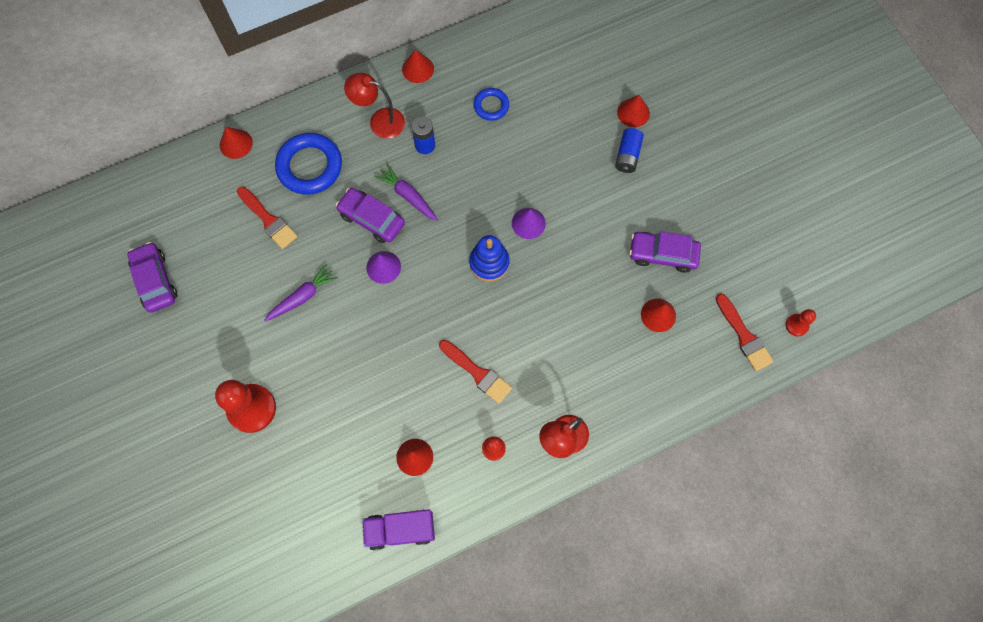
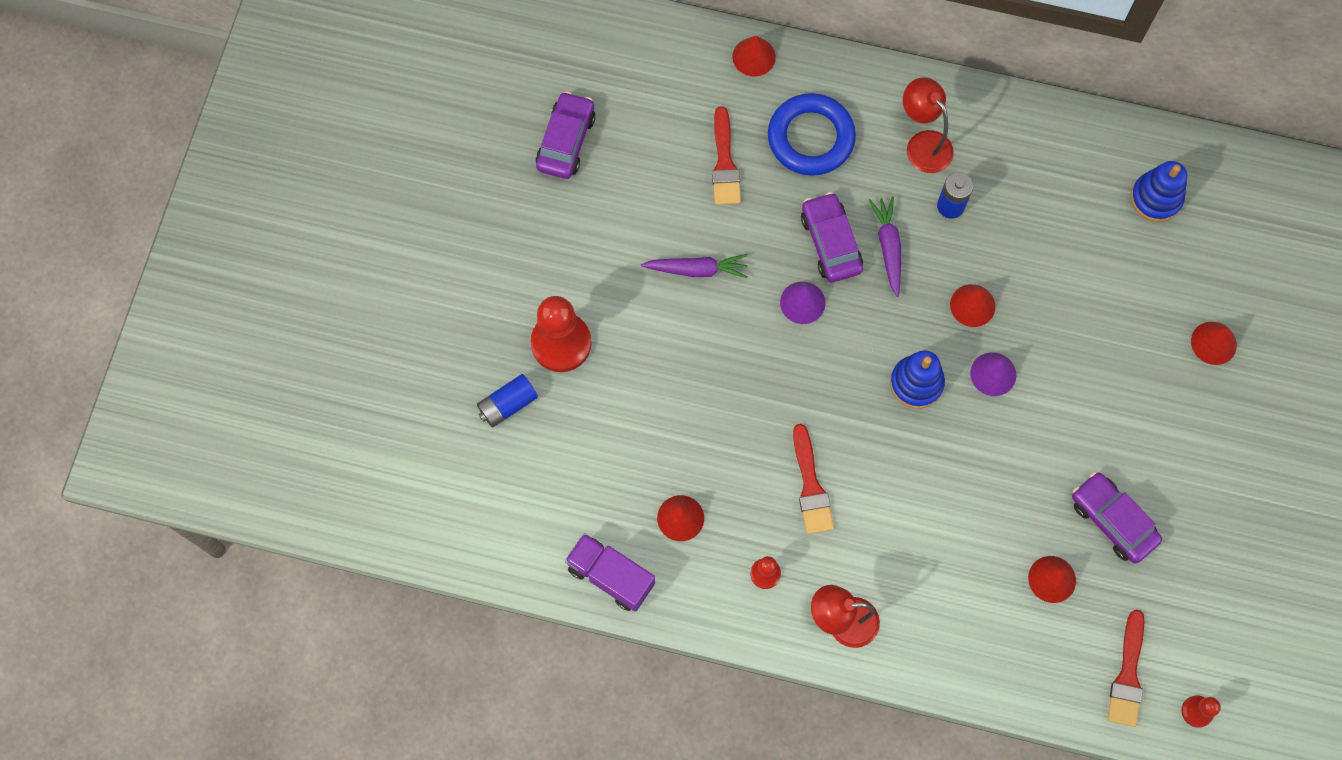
camera: 40 degrees right, 0 degrees up
(418, 69) = (1011, 116): red cone -> red cone (972, 305)
(491, 106) = (1058, 216): blue ring -> none
(536, 56) = (1155, 198): none -> blue stacking toy
(627, 156) = (1165, 385): blue battery -> blue battery (508, 405)

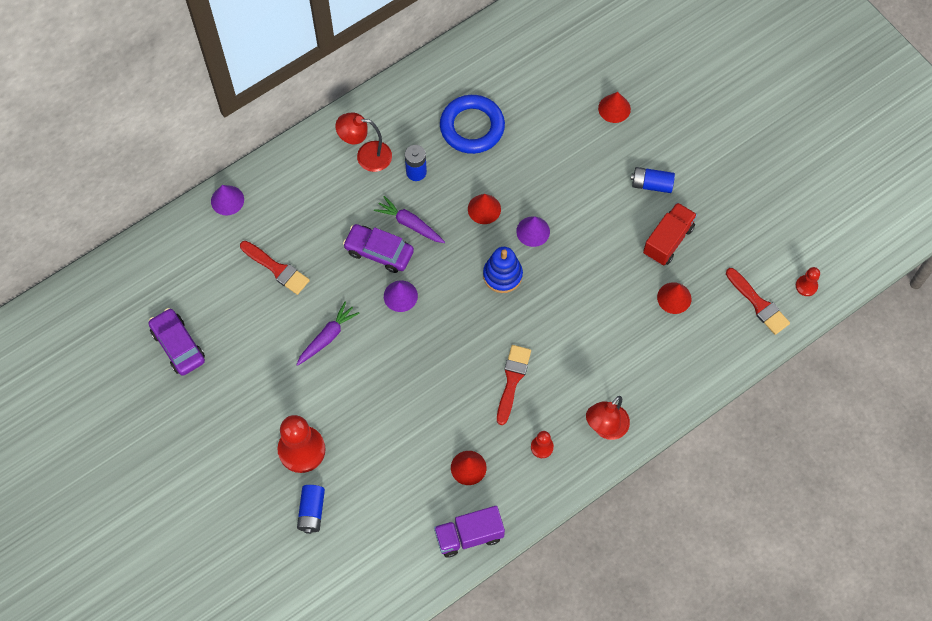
camera: 50 degrees left, 5 degrees down
(754, 56) = (227, 200): red cone -> purple cone
(811, 138) = (306, 211): blue ring -> blue ring (472, 127)
(811, 486) = (512, 380): red brush -> red brush turned 105 degrees counterclockwise
(1112, 520) = (668, 240): purple car -> red truck
(1155, 198) = (508, 68): blue stacking toy -> none
(1161, 452) = (651, 184): none -> blue battery

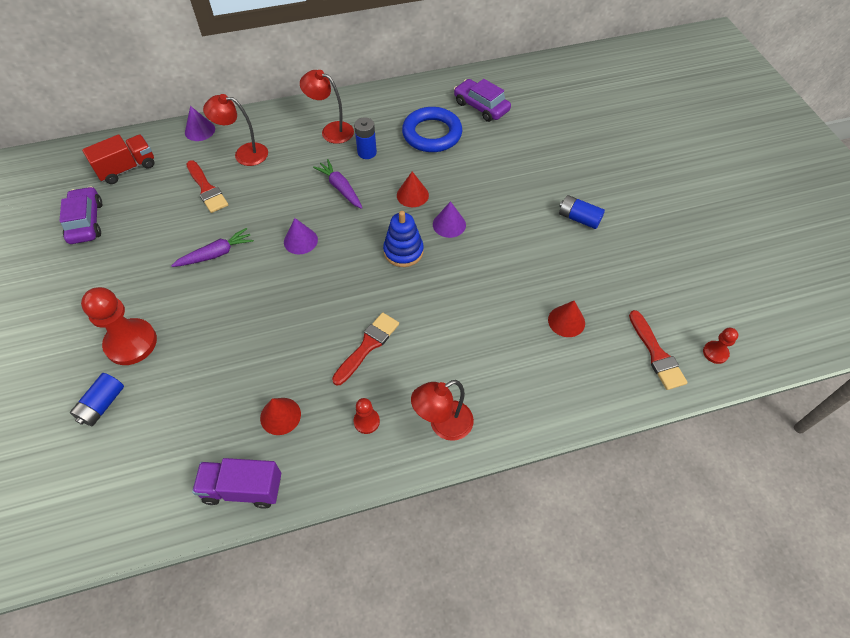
camera: 20 degrees right, 10 degrees down
(291, 214) = (244, 154): none -> red lamp
(379, 252) = (301, 201): purple car -> purple car (481, 106)
(614, 108) = (565, 153): red cone -> none
(668, 240) = (578, 269): red truck -> red truck (127, 168)

